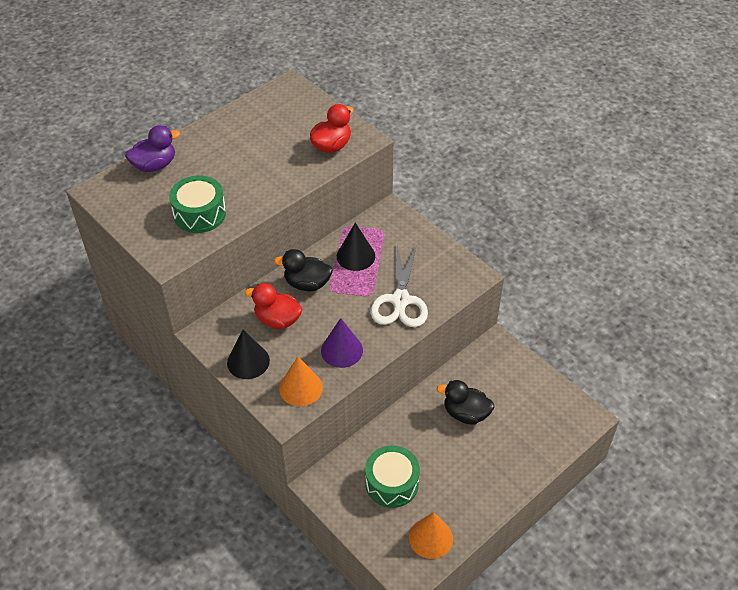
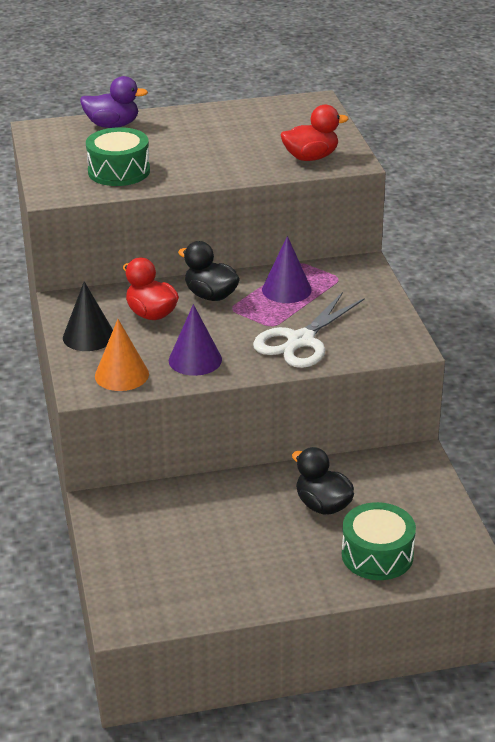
camera: 30 degrees right, 15 degrees down
(355, 256) = (286, 289): black cone -> purple cone
(392, 483) = (180, 534): green drum -> green drum (377, 555)
(430, 538) = (179, 598): orange cone -> none

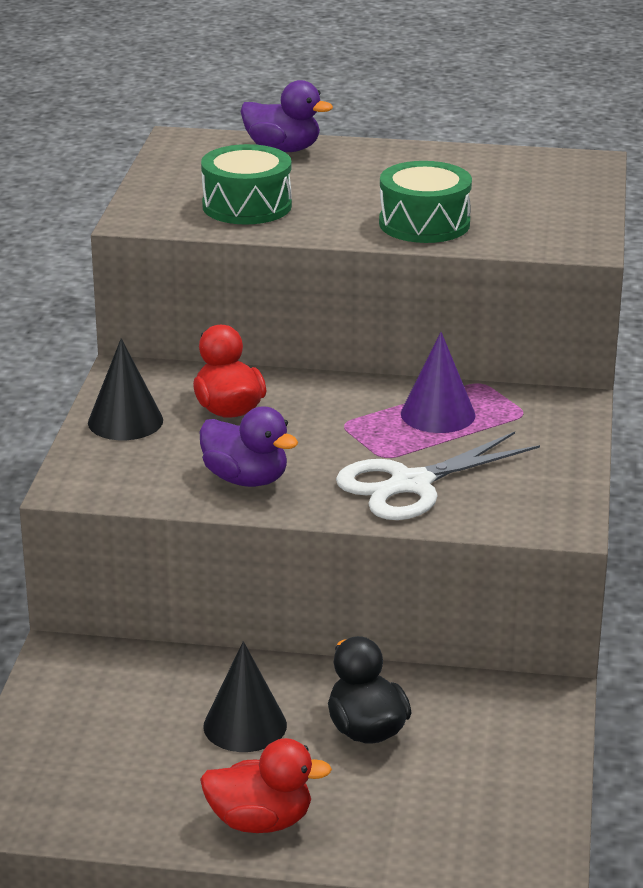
camera: 20 degrees right, 5 degrees down
(121, 375) = (134, 478): orange cone -> none
(195, 360) = (246, 479): purple cone -> purple duck
(211, 295) = (326, 402): black duck -> none
(247, 521) = (245, 725): none -> black cone
(311, 157) = (526, 231): red duck -> red duck (260, 821)
(377, 555) = (402, 817): green drum -> green drum (424, 224)

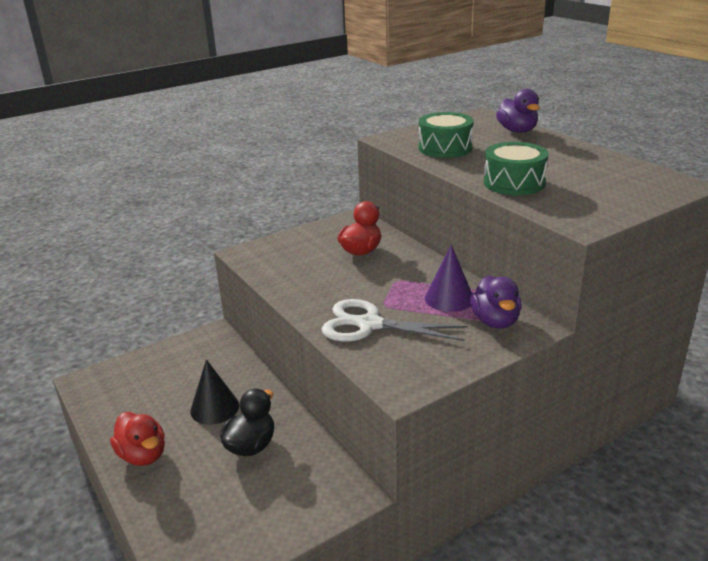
camera: 50 degrees right, 0 degrees up
(125, 421) = (314, 237): black cone -> none
(246, 479) = (307, 284): purple duck -> purple duck (495, 321)

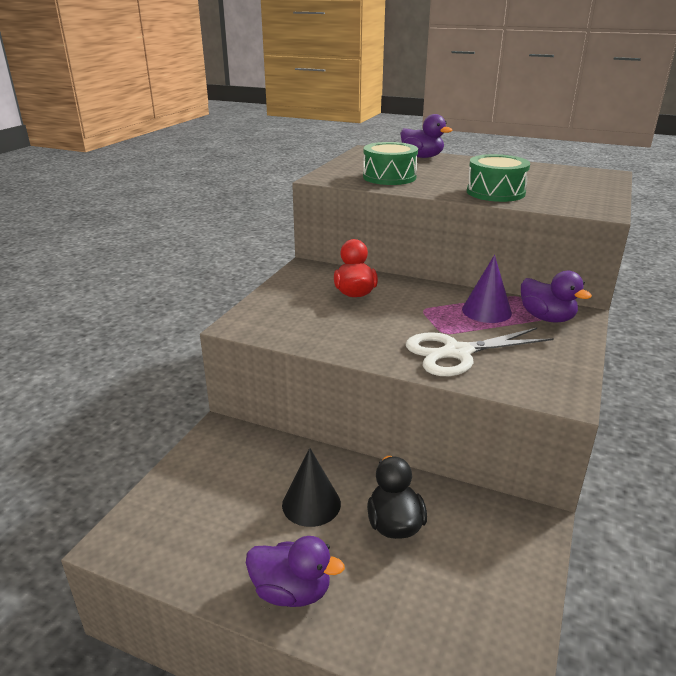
camera: 35 degrees left, 0 degrees up
(143, 455) = (292, 591): red duck -> purple duck

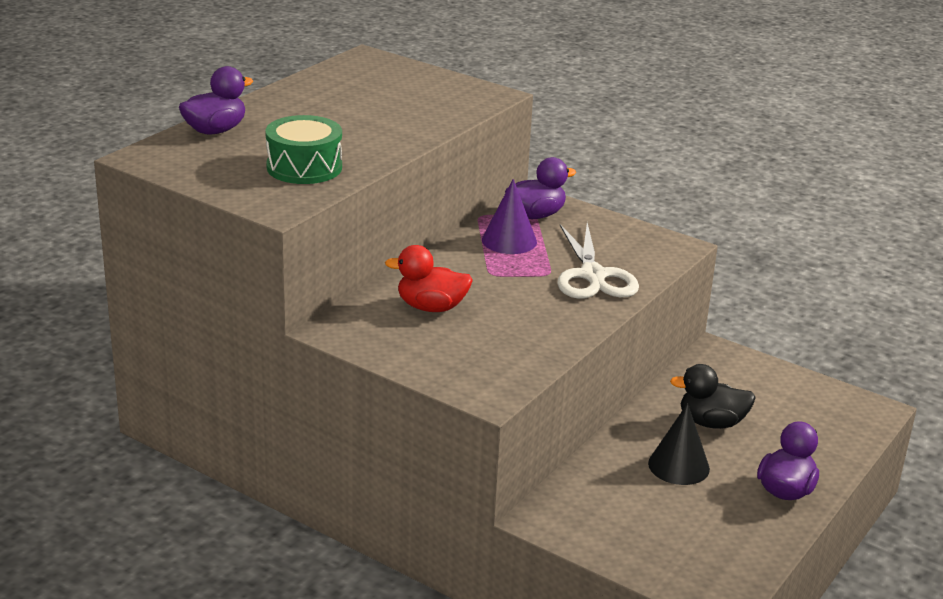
camera: 80 degrees left, 0 degrees up
(495, 192) = (406, 124): green drum -> none

